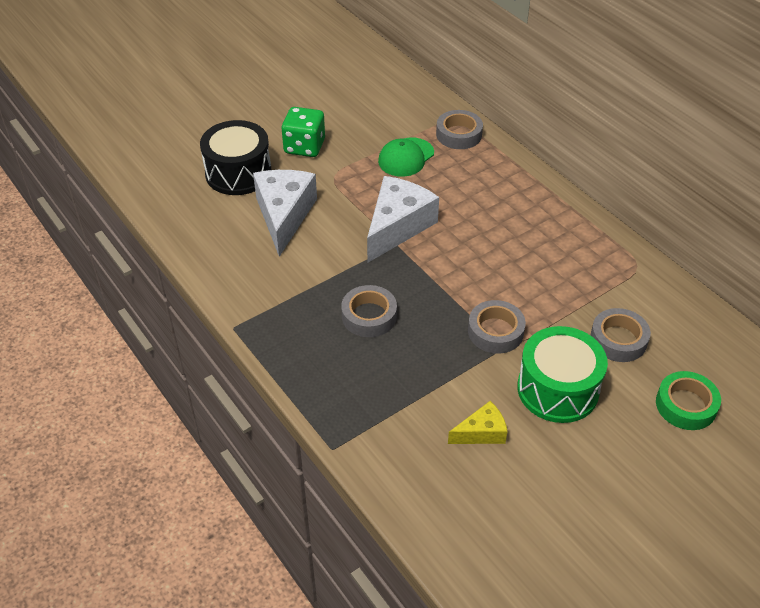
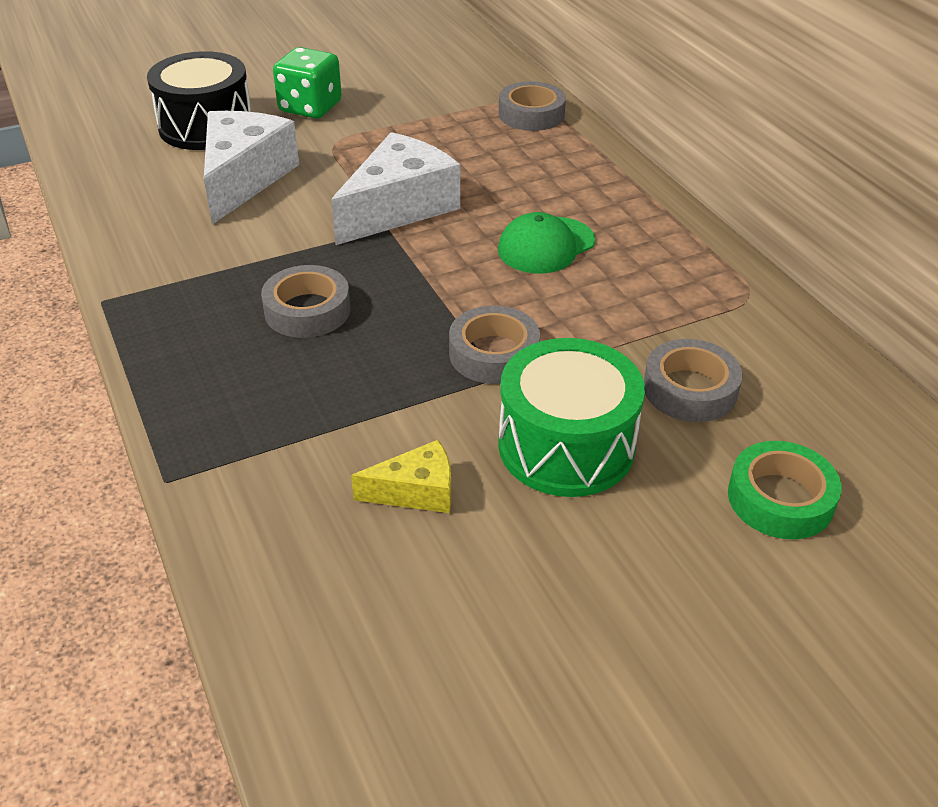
camera: 10 degrees right, 5 degrees down
(406, 157) = (445, 132): green cap -> green cap (546, 246)

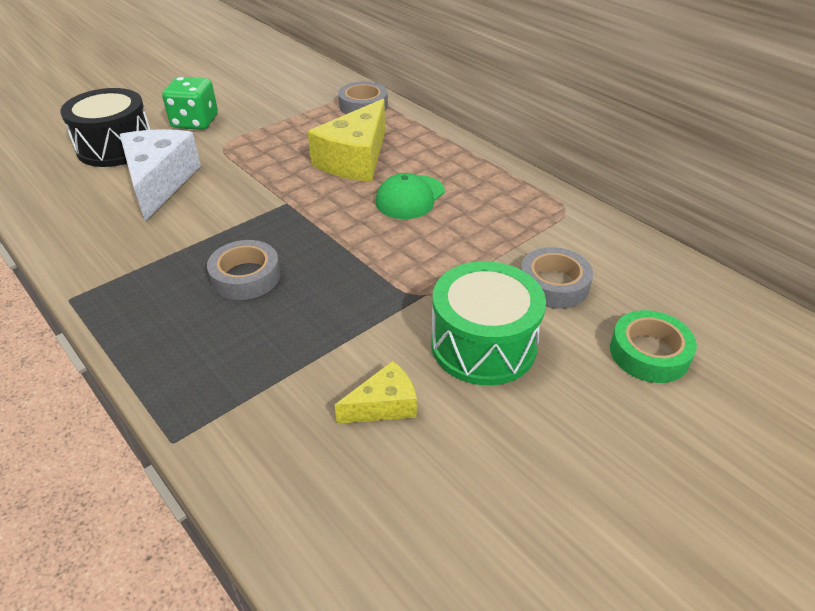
camera: 15 degrees left, 0 degrees up
(399, 208) = (290, 186): white cheese -> none
(493, 354) = (402, 284): grey tape -> none
(494, 185) = (355, 159): none -> yellow cheese

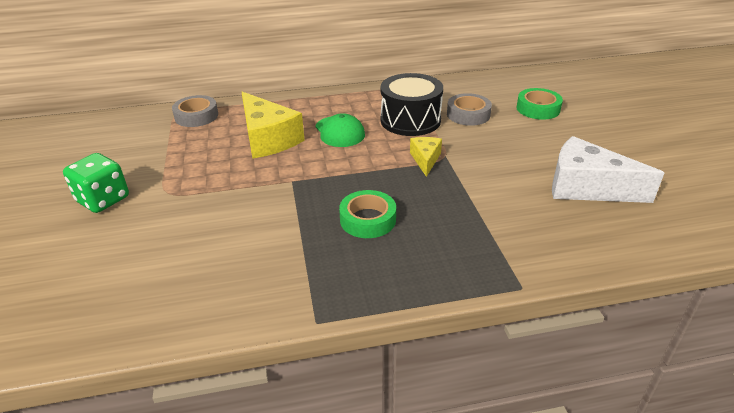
camera: 60 degrees left, 5 degrees down
(115, 147) = (82, 256): black drum -> black drum (410, 120)
(160, 182) = (185, 239): white cheese -> white cheese (587, 187)
(246, 276) = (368, 219): grey tape -> green tape
(384, 405) = (532, 195): yellow cheese -> yellow cheese (425, 160)
(483, 345) = (502, 150): green drum -> none

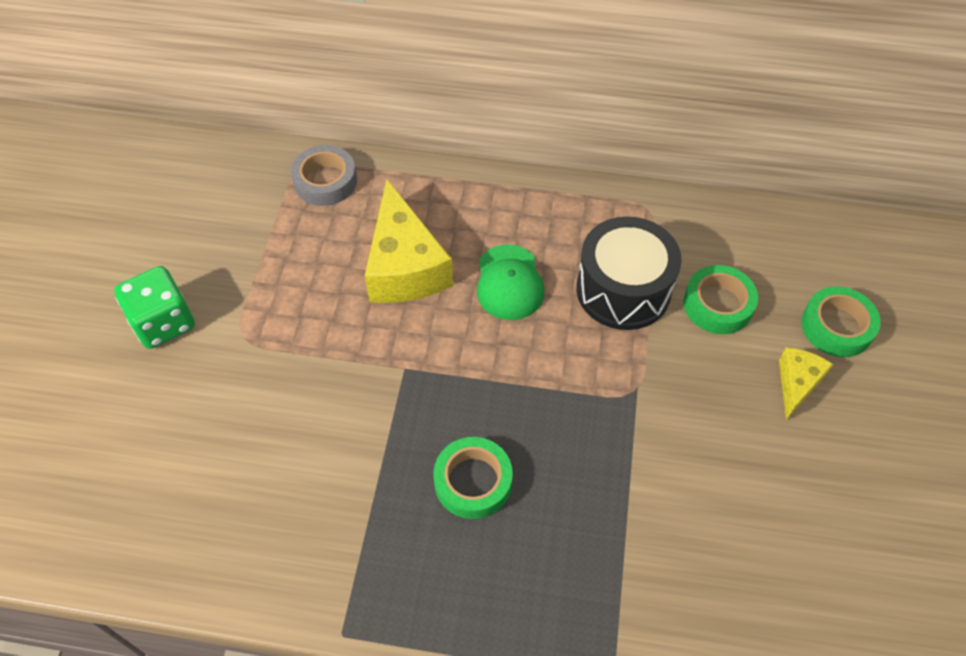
camera: 20 degrees right, 20 degrees up
(425, 160) = (604, 387): yellow cheese -> yellow cheese (797, 384)
(468, 114) = (718, 305): grey tape -> green tape
(587, 187) = (810, 530): white cheese -> none

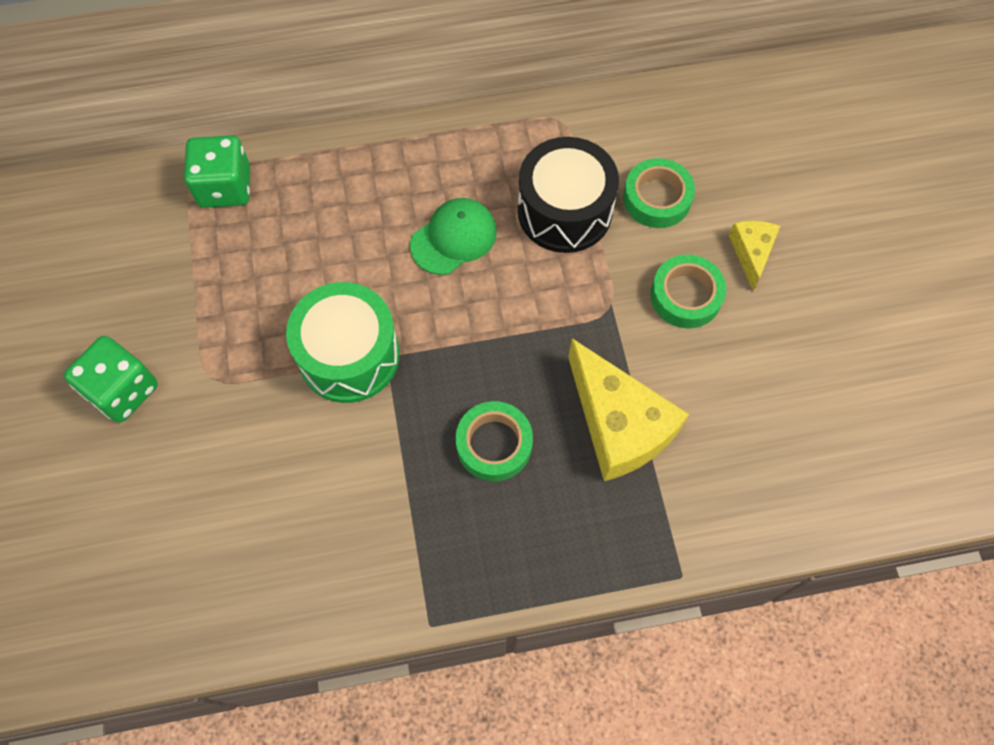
camera: 20 degrees left, 10 degrees up
(325, 181) = (225, 187): grey tape -> green dice
(371, 356) = (349, 355): none -> green drum
(404, 266) = (344, 253): yellow cheese -> yellow cheese (618, 425)
(509, 282) = (453, 238): green cap -> green cap turned 105 degrees counterclockwise
(836, 327) = (769, 186): green tape -> green tape (686, 296)

